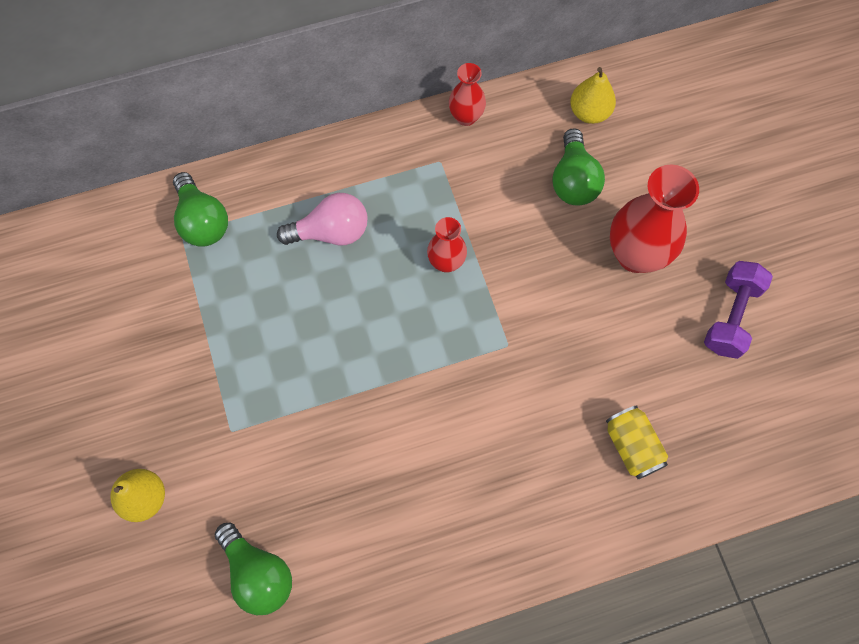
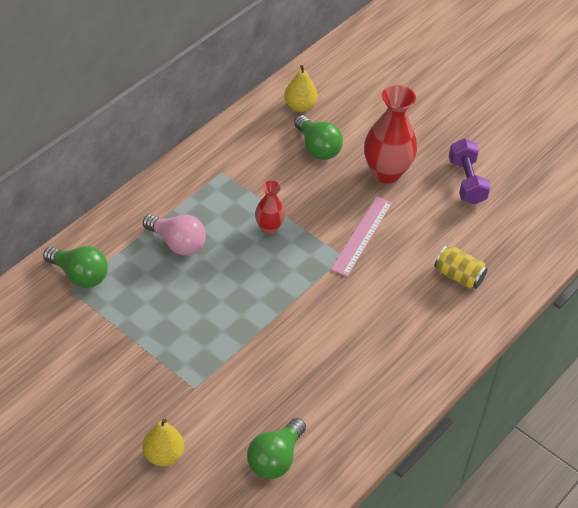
camera: 35 degrees left, 20 degrees down
(258, 573) = (275, 459): green light bulb -> green light bulb turned 105 degrees clockwise
(331, 232) = (177, 243): pink light bulb -> pink light bulb turned 75 degrees clockwise
(466, 117) = (220, 140): red vase -> none
(549, 328) = (362, 236): none -> pink ruler

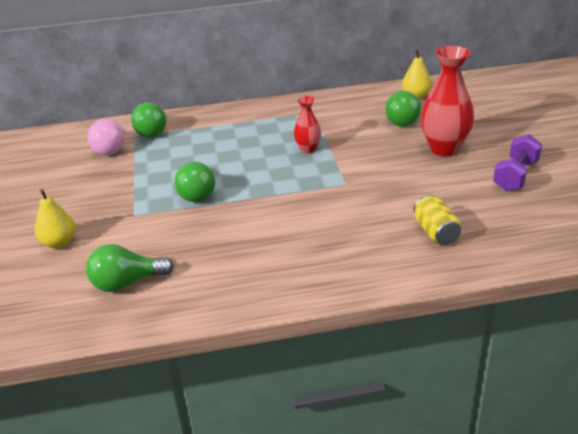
camera: 45 degrees right, 15 degrees down
(177, 243) = (232, 136): pink light bulb -> pink light bulb (109, 148)
(224, 333) = (197, 193): none -> green light bulb
(362, 236) = (377, 178): pink ruler -> none

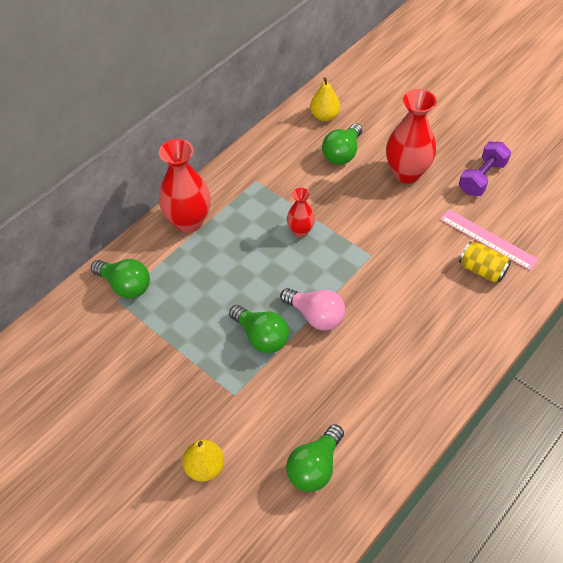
camera: 40 degrees left, 20 degrees up
(109, 148) = (110, 331): pink light bulb -> pink light bulb (315, 316)
(235, 116) = (189, 222): none -> red vase
(402, 120) = (342, 153): green light bulb -> green light bulb turned 60 degrees clockwise
(468, 215) = (487, 239): none -> pink ruler
(515, 176) = (481, 178): purple dumbbell -> purple dumbbell turned 45 degrees clockwise

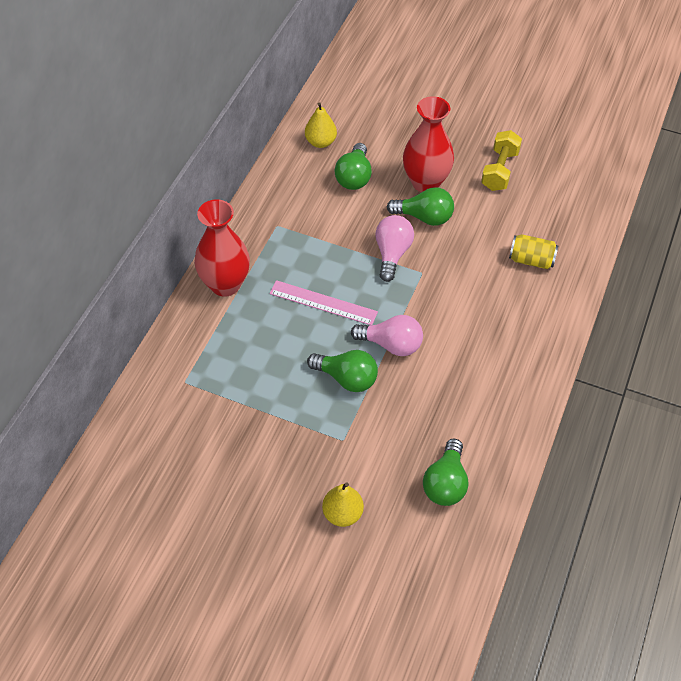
camera: 20 degrees left, 0 degrees up
(125, 285) = (187, 365): green light bulb -> green light bulb (424, 217)
(300, 231) = (343, 265): red vase -> none
(350, 231) = (392, 254): none -> pink light bulb
(481, 178) = (499, 170): purple dumbbell -> yellow dumbbell
(487, 239) = (526, 229): pink ruler -> pink ruler (323, 303)

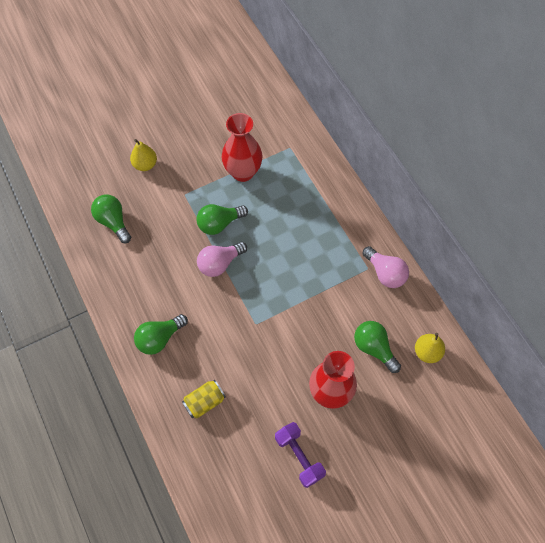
camera: 130 degrees right, 10 degrees up
(225, 284) = (342, 209): red vase -> red vase (243, 172)
(323, 303) = (282, 250): pink ruler -> none
(392, 254) = (286, 318): pink light bulb -> pink light bulb (385, 273)
(424, 217) = (299, 364): green light bulb -> green light bulb (159, 338)
(499, 170) = (299, 456): yellow dumbbell -> purple dumbbell

